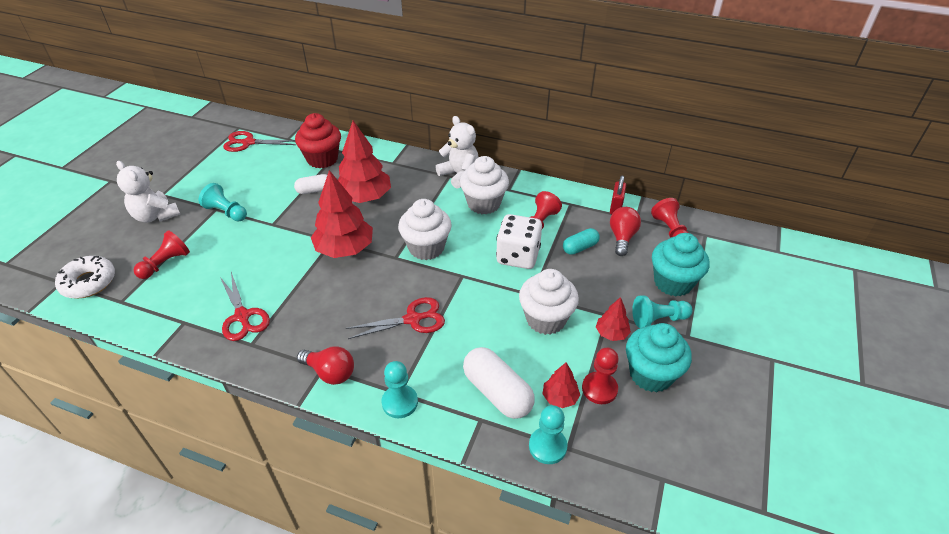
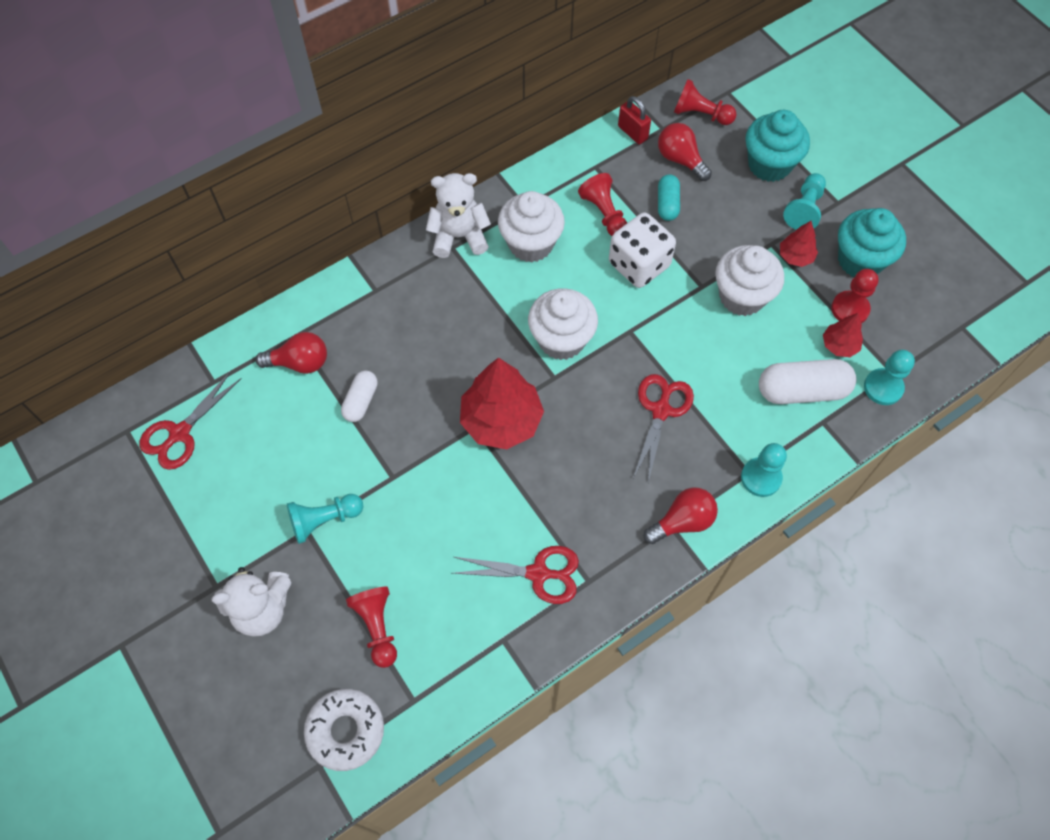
camera: 55 degrees left, 20 degrees up
(322, 159) = (300, 362): red cupcake -> red light bulb
(365, 197) = (421, 354): red tree -> none

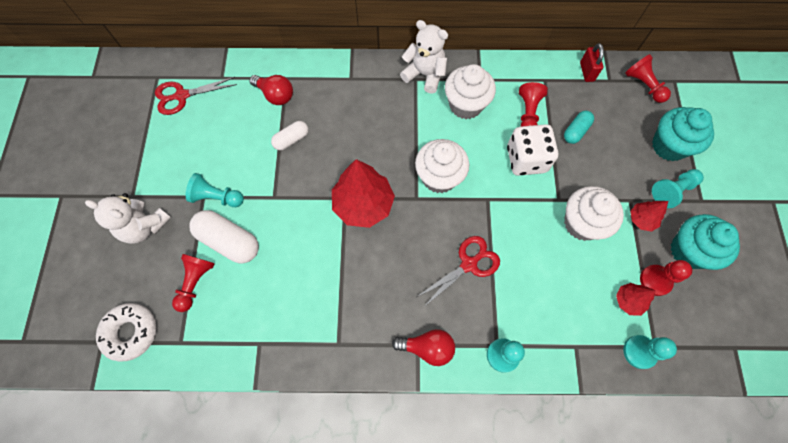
camera: 35 degrees right, 5 degrees up
(538, 573) = (311, 317): red scissors -> none
(680, 159) = (607, 107): red light bulb -> none
(802, 390) = (577, 315): white capsule -> white capsule (229, 241)

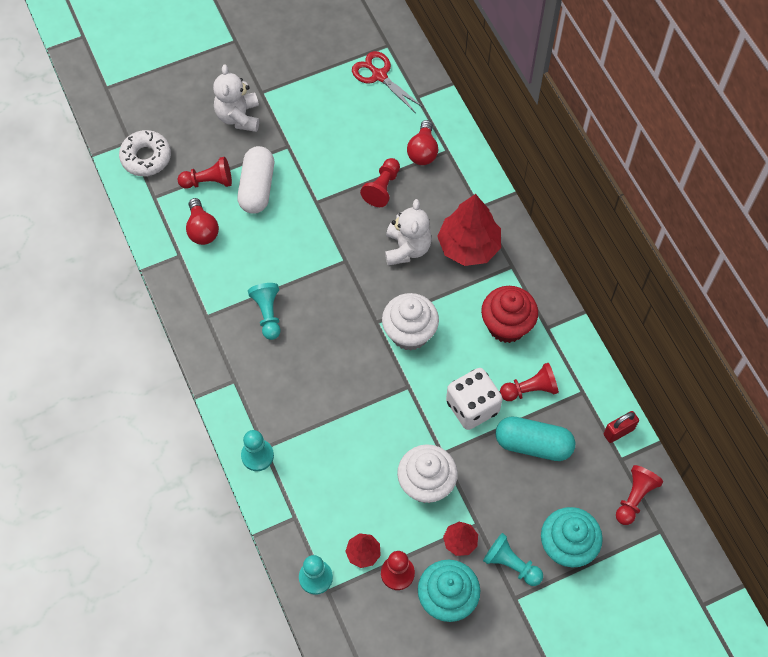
camera: 65 degrees right, 5 degrees down
(217, 197) = (293, 157): turquoise pawn -> turquoise pawn (268, 314)
(291, 139) = (382, 188): white capsule -> red pawn
(363, 204) = (346, 279): red tree -> red tree (469, 246)
(425, 75) = (522, 273): white teddy bear -> white teddy bear (407, 248)
(427, 348) = (235, 389): red light bulb -> red light bulb (202, 230)
(466, 105) = (506, 325): white cupcake -> red cupcake
(469, 264) = (331, 394): red scissors -> none
(576, 131) = (533, 444): turquoise capsule -> turquoise capsule, size x1.71

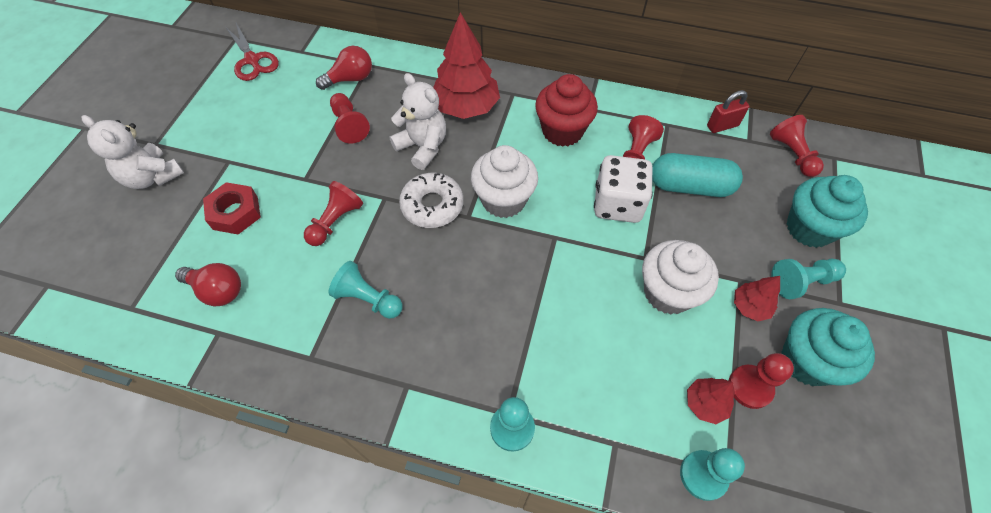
camera: 50 degrees left, 5 degrees down
(146, 157) = (83, 283): white donut -> white donut (432, 205)
(208, 181) = (178, 247): red pawn -> red pawn (335, 221)
(257, 188) = (235, 213): white capsule -> red nut
(379, 75) = (252, 60): red scissors -> red scissors turned 120 degrees counterclockwise
(423, 151) = (350, 79): red light bulb -> red light bulb turned 75 degrees counterclockwise
(533, 444) = (690, 186): turquoise capsule -> turquoise capsule turned 45 degrees clockwise
(618, 432) = (722, 126): red padlock -> red padlock turned 60 degrees clockwise

